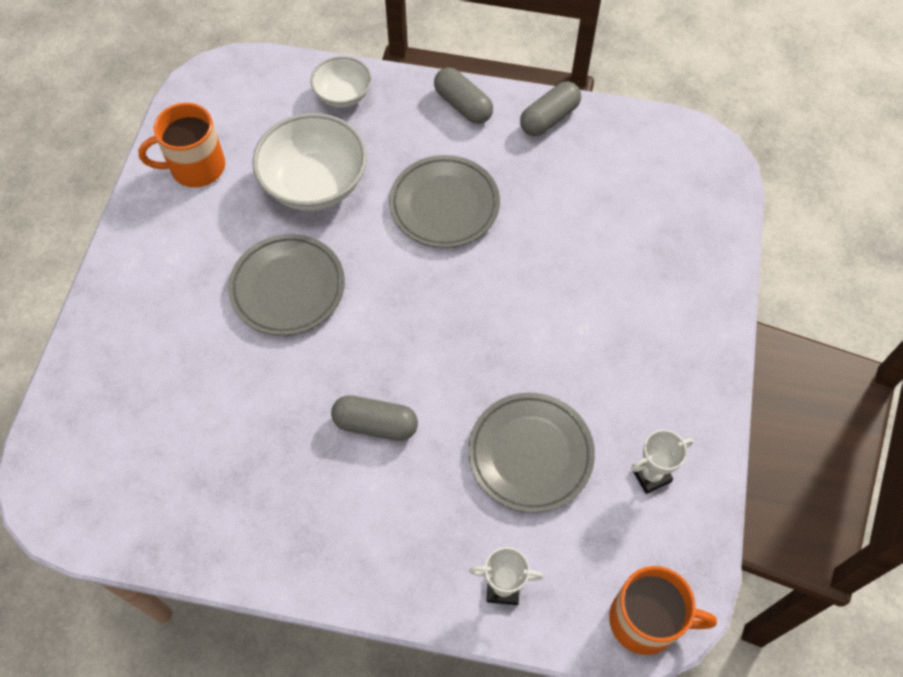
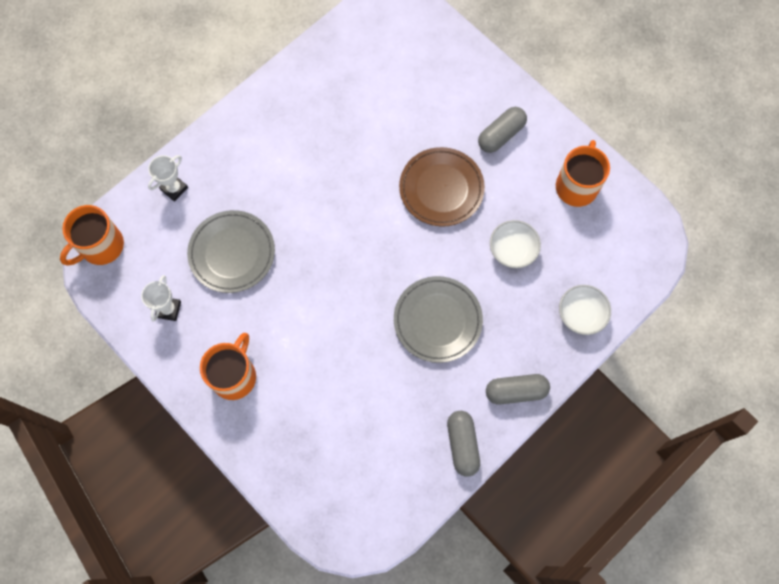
camera: 125 degrees right, 10 degrees up
(288, 288) = (441, 189): grey plate -> brown plate
(315, 184) = (512, 250): white bowl -> white bowl, size x0.57
(375, 424) = (314, 183): grey capsule -> grey capsule (501, 135)
(660, 352) = (234, 376): none -> orange mug

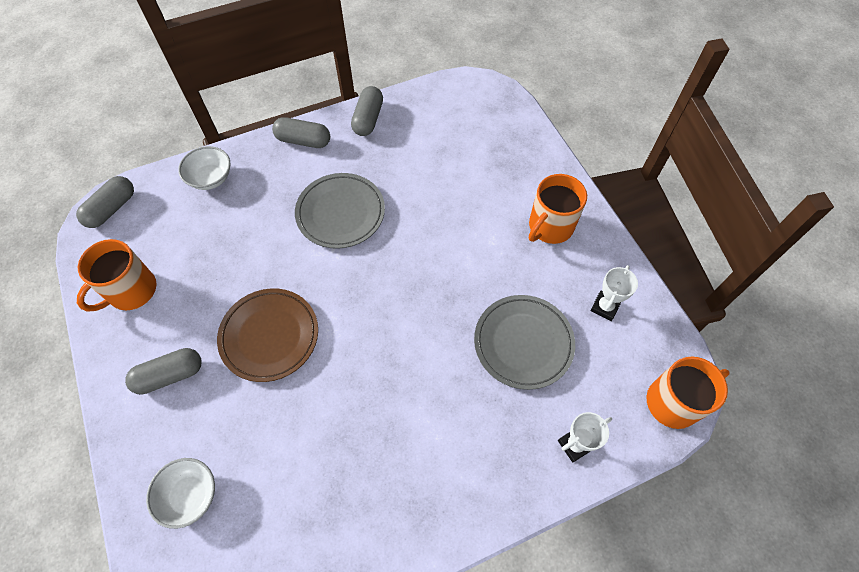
camera: 160 degrees left, 10 degrees down
(512, 250) = (235, 251): white bowl -> white bowl (190, 495)
(649, 251) = (111, 209): none -> grey capsule

